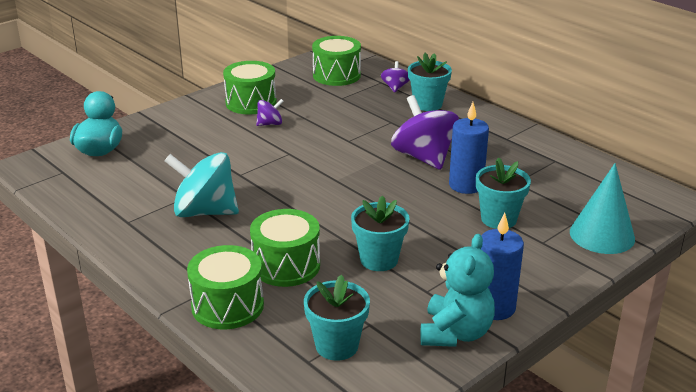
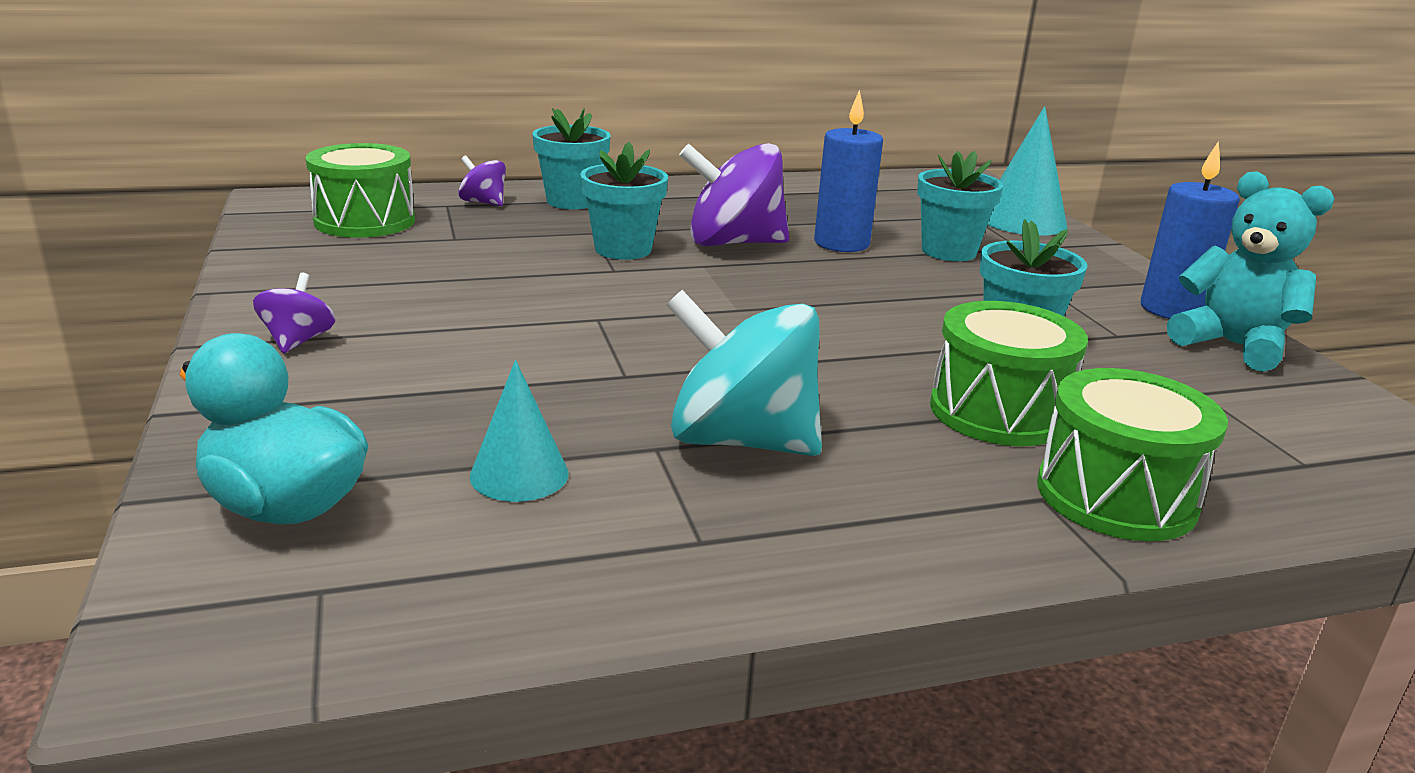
camera: 65 degrees left, 5 degrees down
(146, 178) = (519, 474): none -> turquoise cone
(205, 212) = (741, 440): turquoise spinning top -> turquoise spinning top turned 75 degrees clockwise
(251, 102) = (343, 300): green drum -> none
(270, 124) = (460, 306): purple spinning top -> purple spinning top (298, 341)
(337, 346) = (1260, 430): turquoise flower pot -> turquoise flower pot (623, 249)

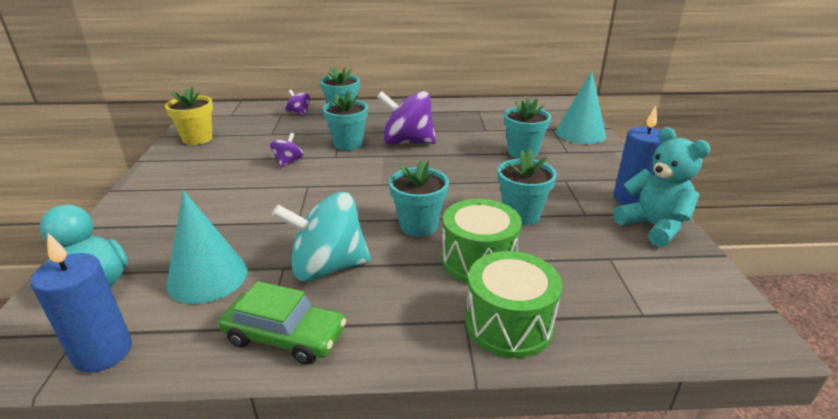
camera: 15 degrees right, 5 degrees up
(298, 341) = (161, 191): purple spinning top -> purple spinning top (288, 162)
(302, 251) = (197, 139): none -> yellow flower pot
(365, 221) = (236, 122): green drum -> none
(519, 474) = (207, 277): turquoise cone -> turquoise cone, size x1.60
(741, 440) = (328, 267): turquoise spinning top -> turquoise spinning top turned 45 degrees counterclockwise
(747, 551) = (285, 336): none -> green car
(841, 243) = (465, 145): blue candle -> blue candle (103, 352)
(855, 367) = (419, 225): none -> turquoise flower pot

